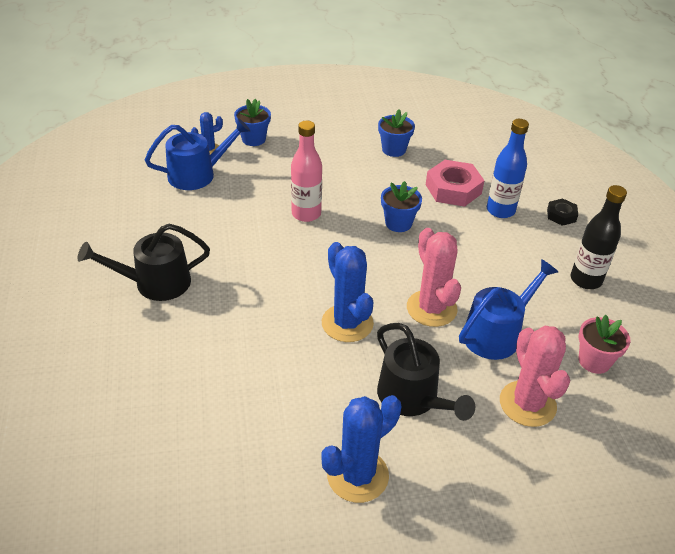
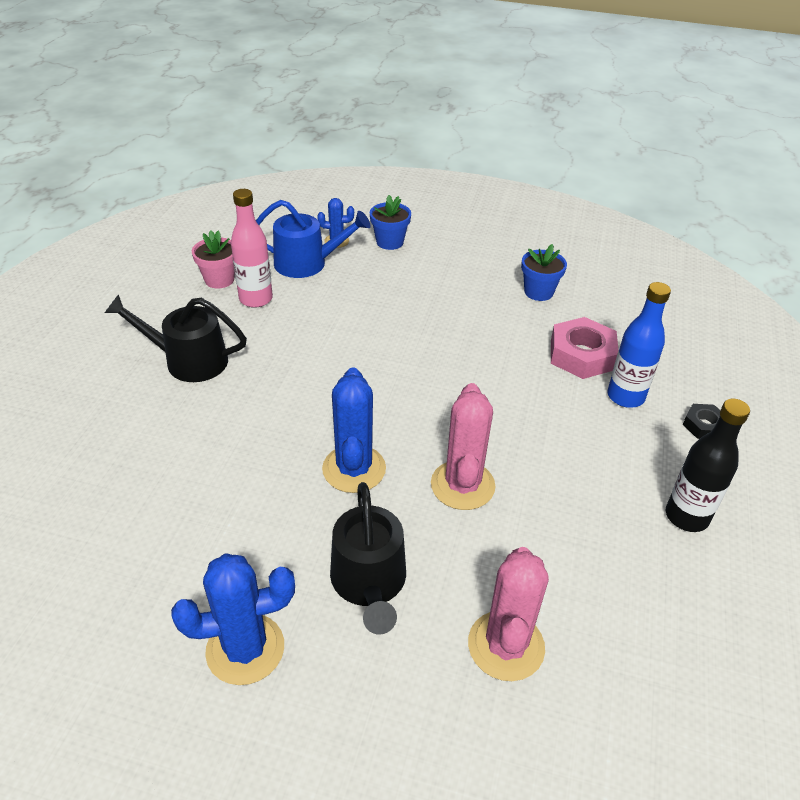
camera: 25 degrees right, 0 degrees up
(306, 214) = (391, 335): pink bottle -> pink bottle (256, 299)
(398, 223) = (489, 375): blue flower pot -> none
(496, 334) = (523, 543): blue watering can -> none
(594, 361) = (632, 625): pink flower pot -> pink flower pot (219, 280)

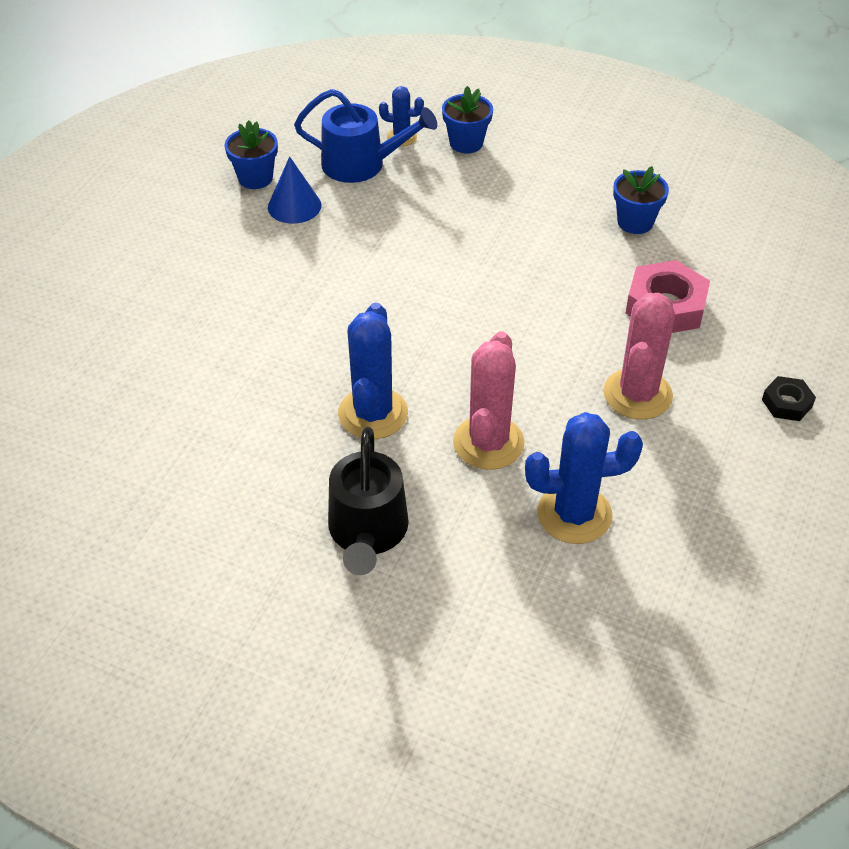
camera: 10 degrees right, 5 degrees up
(189, 361) = (210, 275): black watering can -> none
(219, 280) = (255, 178): pink flower pot -> blue flower pot
(245, 649) = (232, 581): blue cactus -> blue cactus (574, 514)
(256, 299) = (294, 206): pink bottle -> blue cone
(506, 645) = (496, 608): pink cactus -> pink cactus (637, 394)
(625, 397) = (703, 361): blue bottle -> none
(686, 516) = (731, 502): black bottle -> none

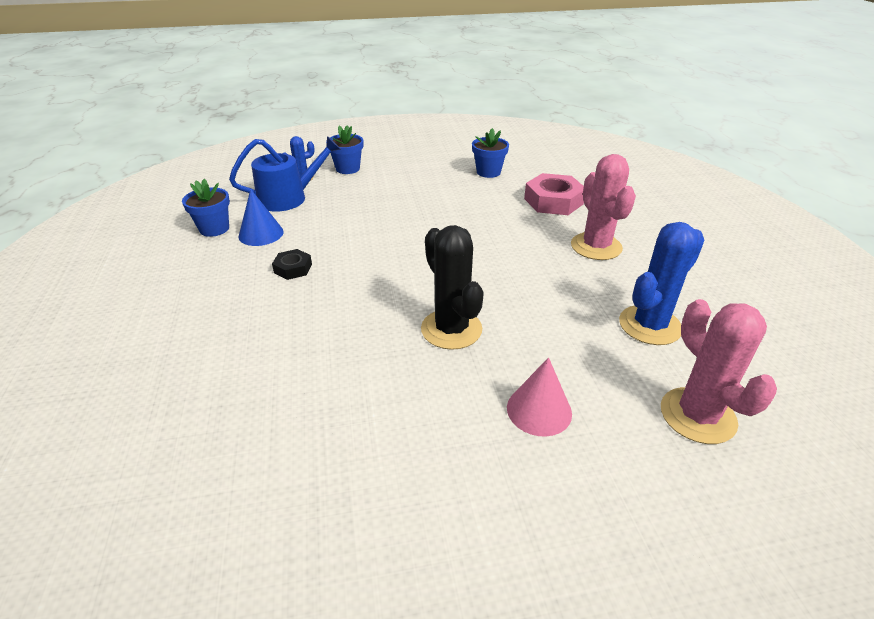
camera: 35 degrees left, 10 degrees down
(367, 532) = (539, 410): black watering can -> pink cone
(373, 413) = (451, 329): blue cactus -> black cactus
(488, 443) = (548, 310): pink cactus -> pink cactus (697, 415)
(787, 403) = (671, 219): black nut -> black nut (293, 268)

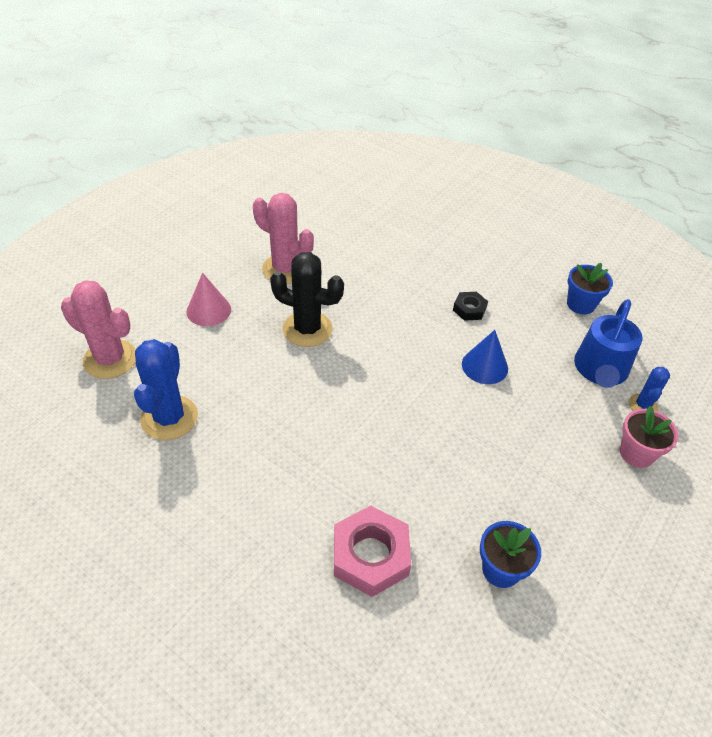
camera: 135 degrees right, 10 degrees up
(261, 234) = (543, 321): blue cone -> blue cone (484, 366)
(347, 169) = (636, 453): blue flower pot -> pink flower pot
(596, 246) = (268, 495): pink cactus -> pink cactus (285, 269)

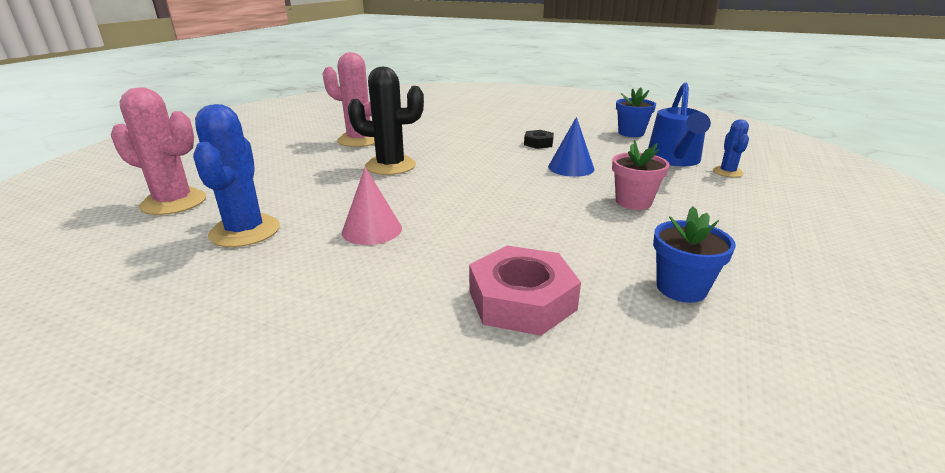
camera: 10 degrees left, 20 degrees down
(208, 310) = (286, 166): pink cone -> pink cone (372, 230)
(636, 453) = (747, 197): pink flower pot -> pink flower pot (633, 202)

